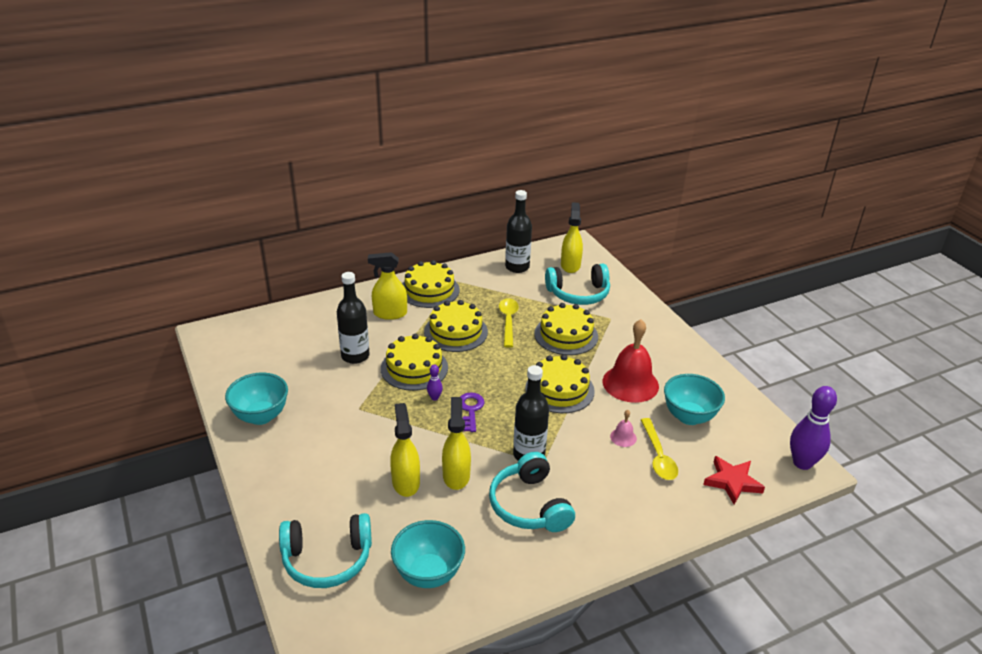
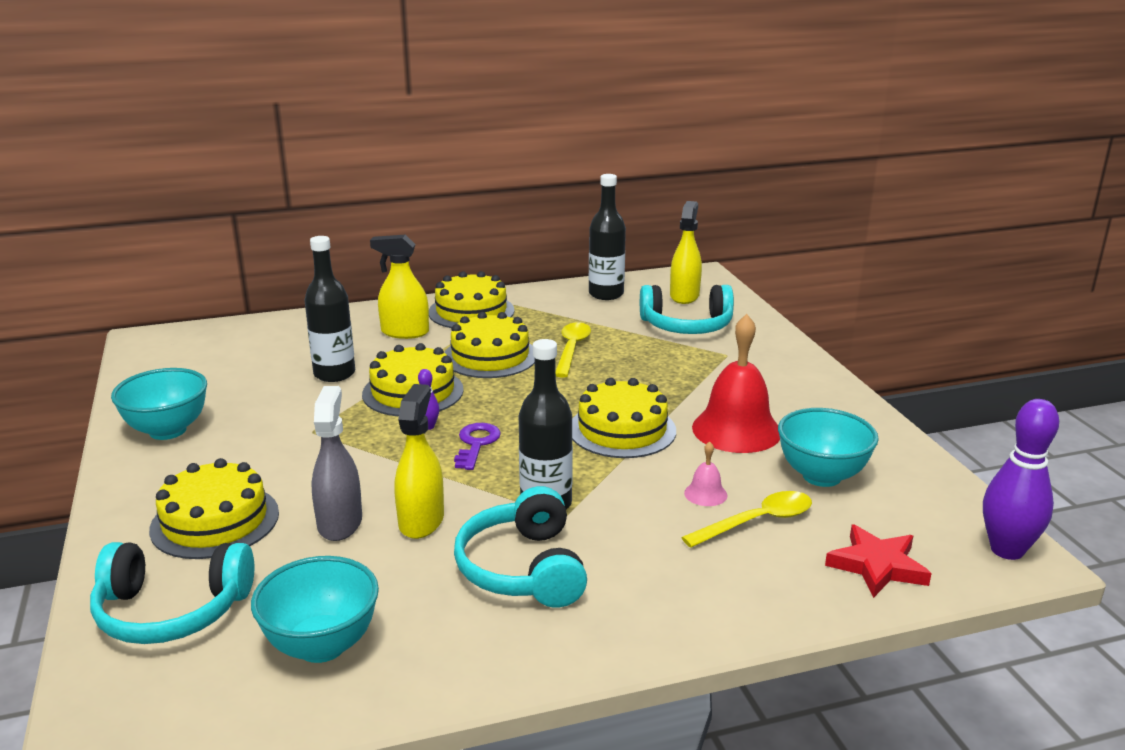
camera: 10 degrees right, 10 degrees down
(406, 482) = (340, 523): yellow spray bottle -> grey spray bottle
(566, 335) = (653, 369): yellow cake -> yellow cake (215, 521)
(658, 456) = (757, 522): yellow spoon -> yellow spoon turned 120 degrees counterclockwise

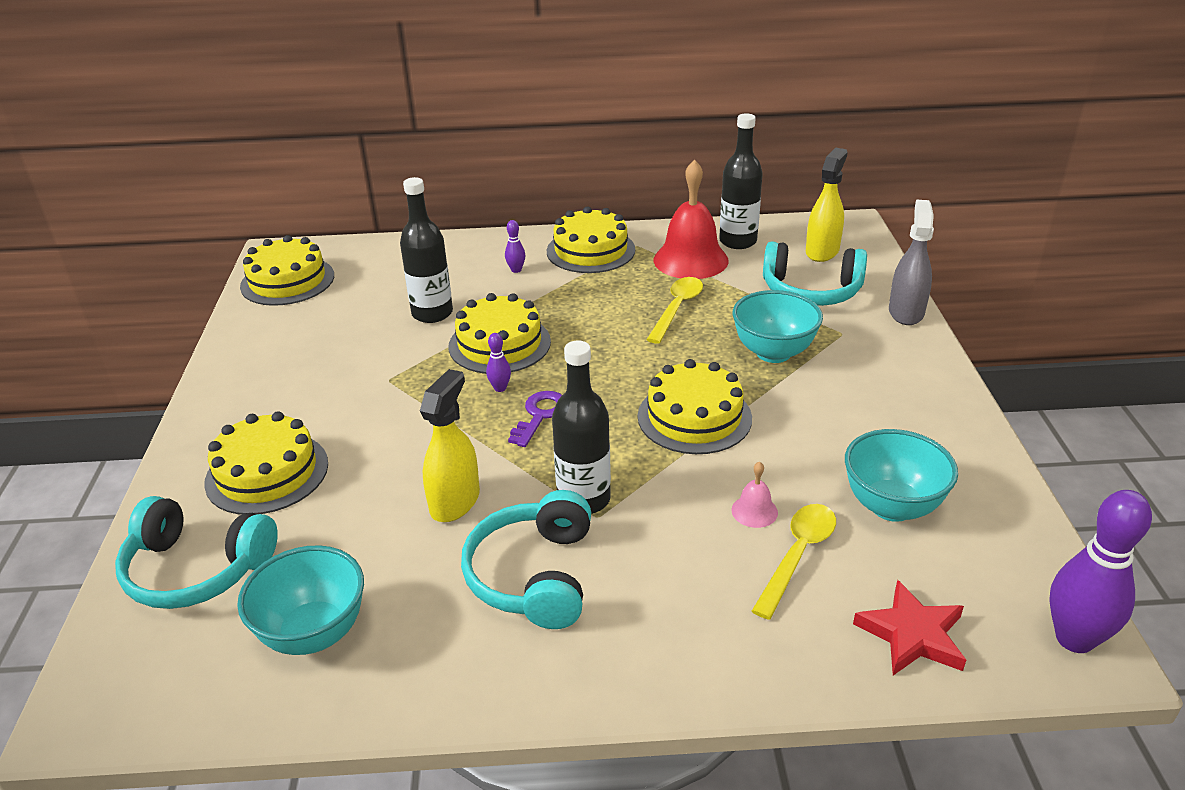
camera: 15 degrees right, 10 degrees up
(167, 430) = (260, 362): turquoise bowl -> turquoise bowl (773, 353)
(340, 523) = (378, 492): grey spray bottle -> grey spray bottle (906, 312)
(404, 332) = (516, 270): yellow spray bottle -> purple bowling pin
(490, 356) = (590, 309): yellow cake -> yellow cake (287, 281)
(736, 430) = (817, 433): red bell -> red bell (690, 260)
(757, 522) = (797, 555): yellow spoon -> yellow spoon turned 45 degrees counterclockwise

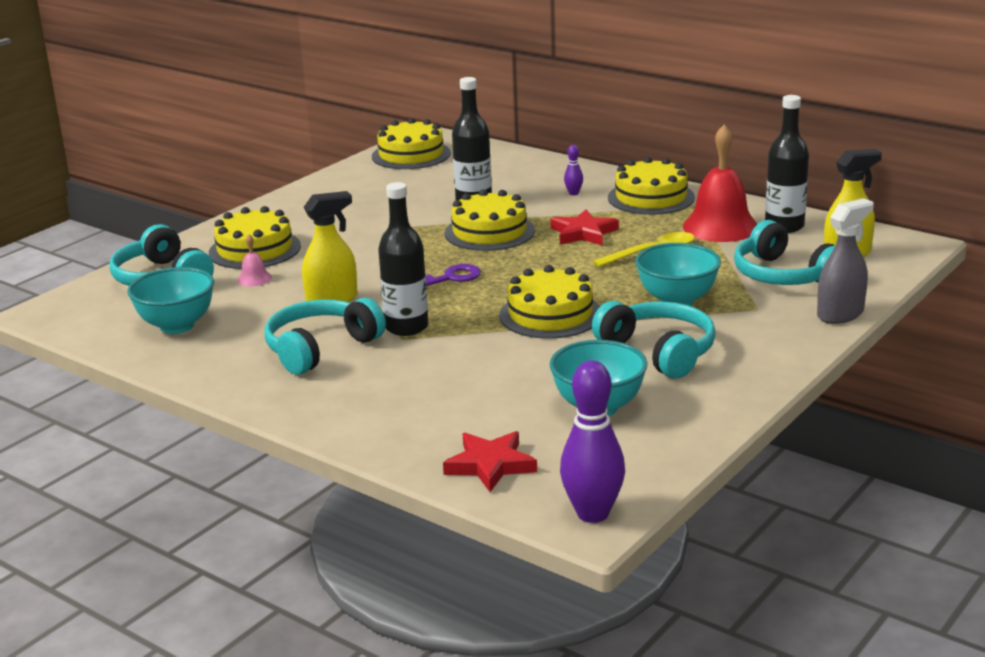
camera: 40 degrees right, 10 degrees down
(500, 388) = (450, 255): purple bowling pin -> none
(588, 311) = (583, 233): none -> red star
(754, 511) = (501, 373): pink bell -> pink bell (254, 279)
(797, 555) = (488, 403): yellow spoon -> none
(842, 415) = (659, 352): none -> turquoise headphones

